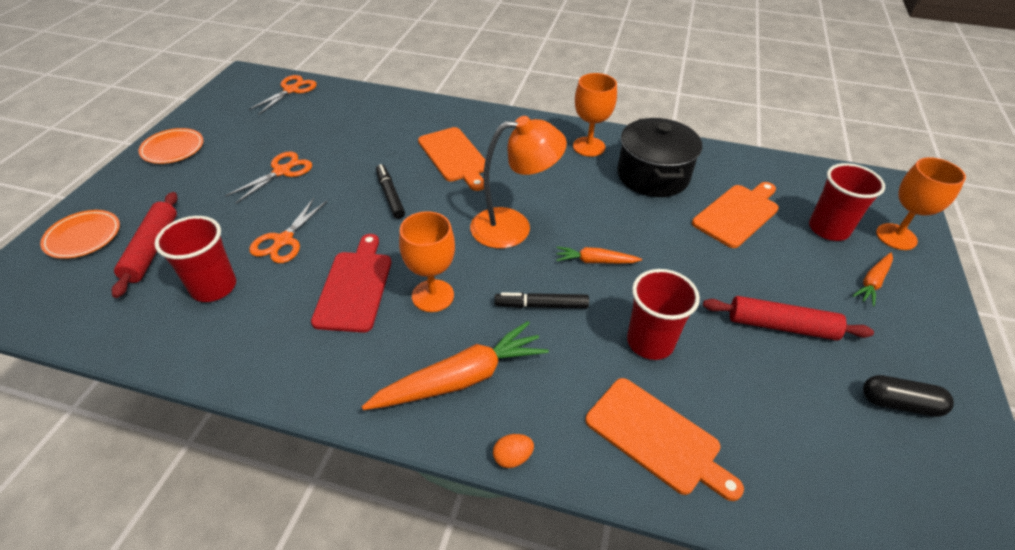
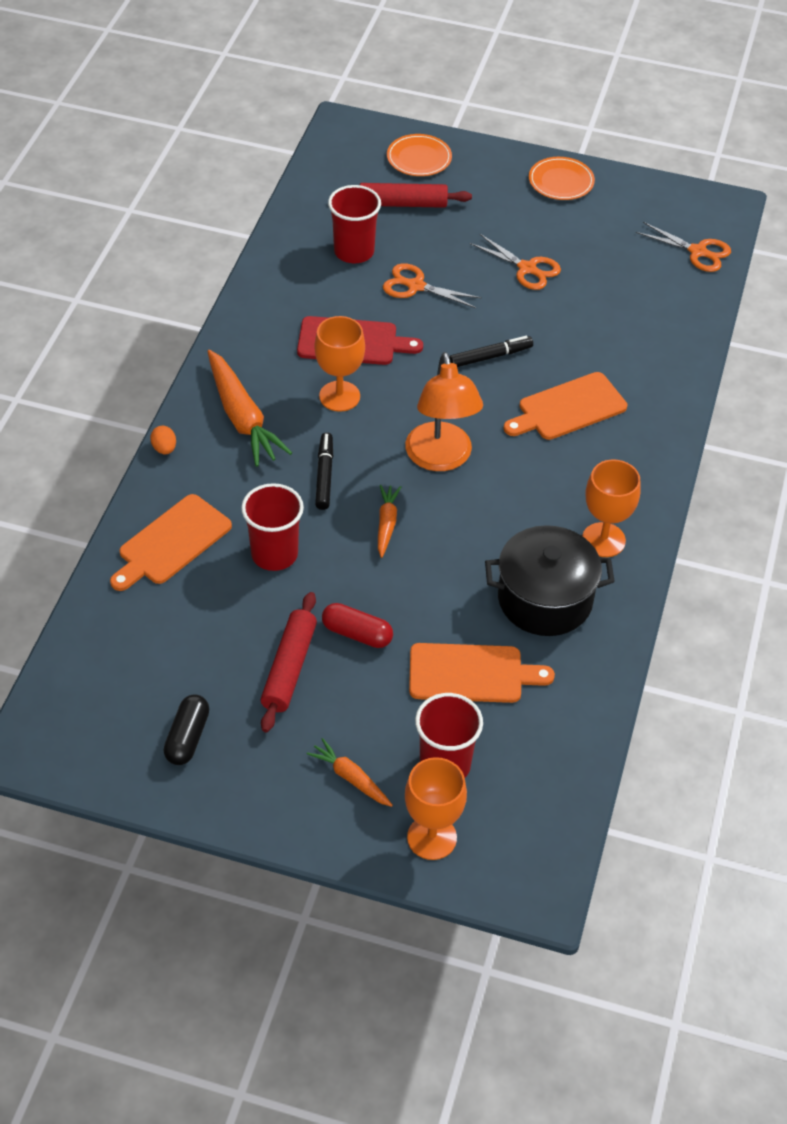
camera: 90 degrees right, 5 degrees up
(724, 280) = (357, 634): none -> red capsule
(737, 214) = (471, 674): orange cutting board -> orange cutting board turned 45 degrees counterclockwise

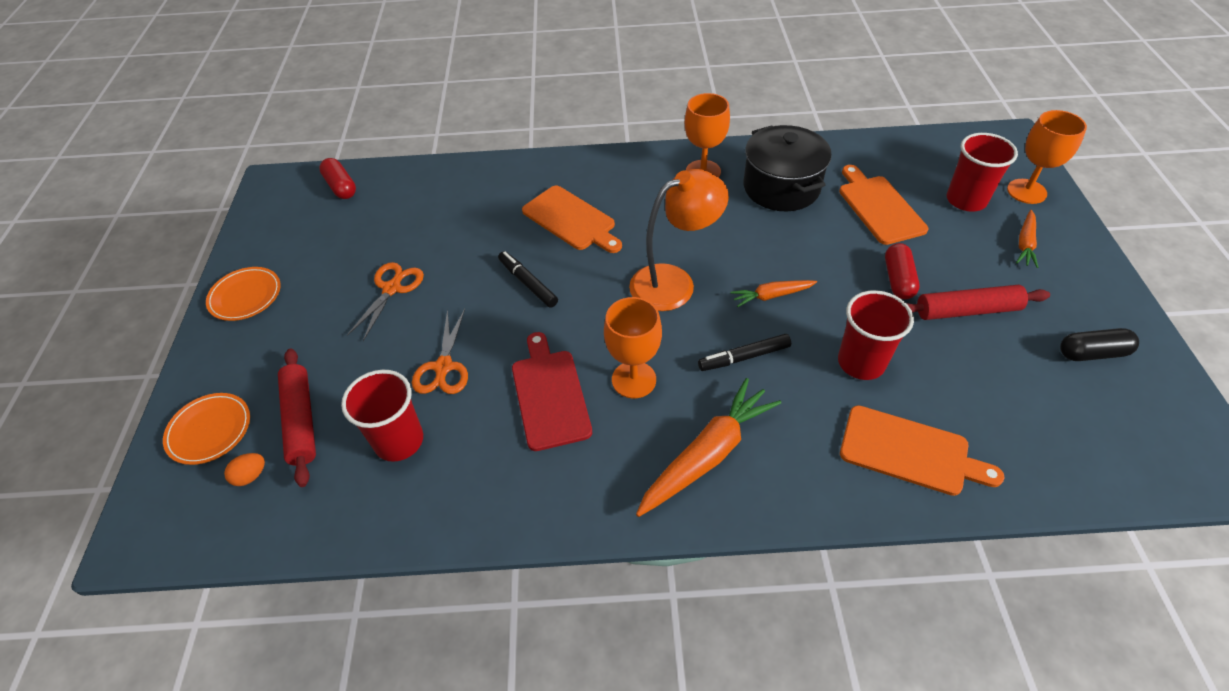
camera: 105 degrees left, 0 degrees up
(164, 448) = (794, 513): orange egg -> orange egg (251, 476)
(697, 252) = (341, 187): orange scissors -> red capsule

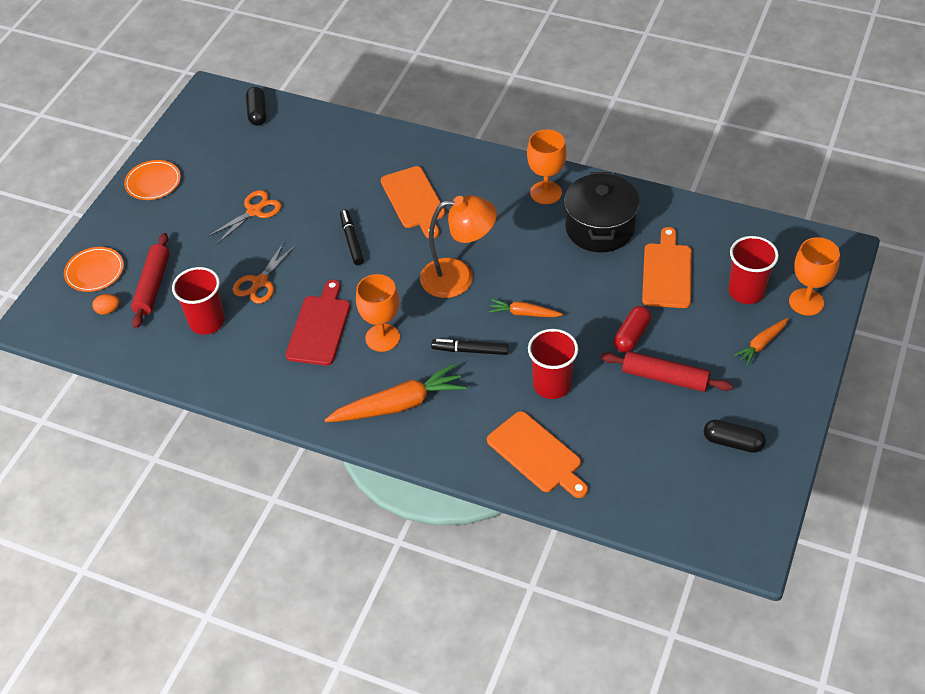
camera: 25 degrees right, 0 degrees up
(341, 187) = (257, 113): red capsule -> black capsule

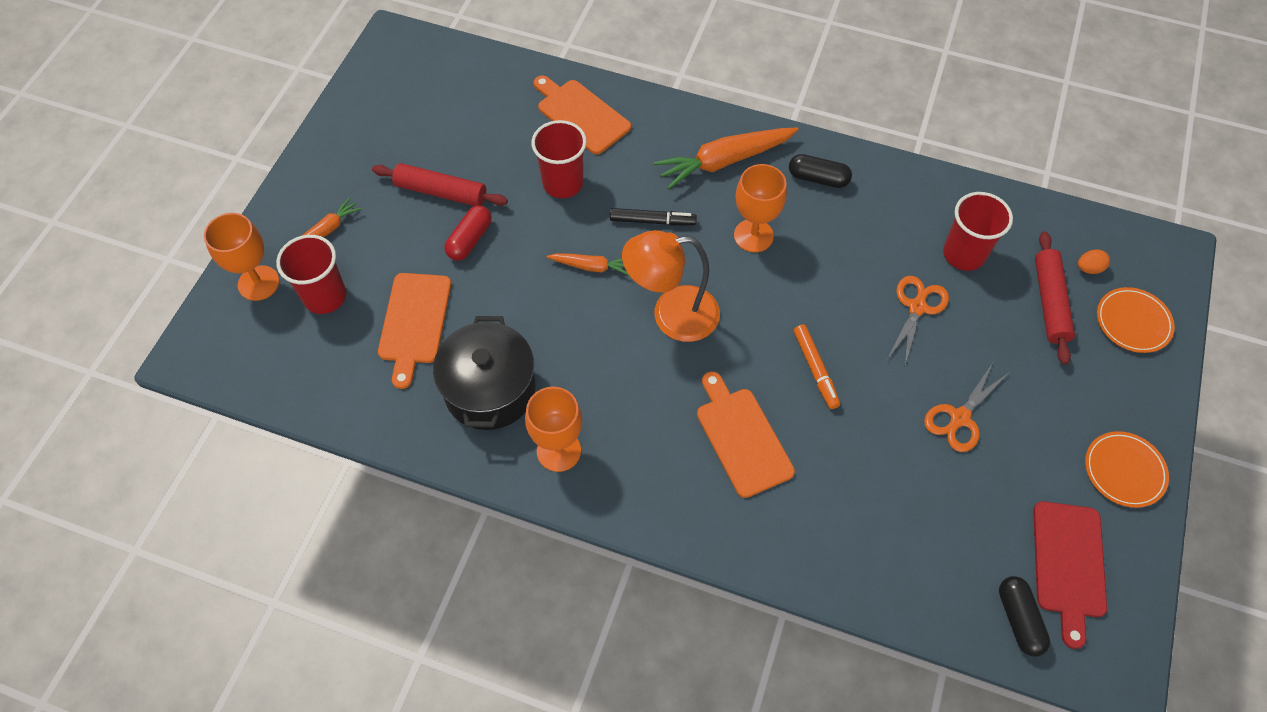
camera: 175 degrees right, 10 degrees up
(319, 327) = (829, 248): red cutting board -> red cutting board (1068, 564)
(352, 241) = (815, 369): black marker -> orange marker
(733, 442) = (385, 127): black capsule -> black capsule (818, 178)

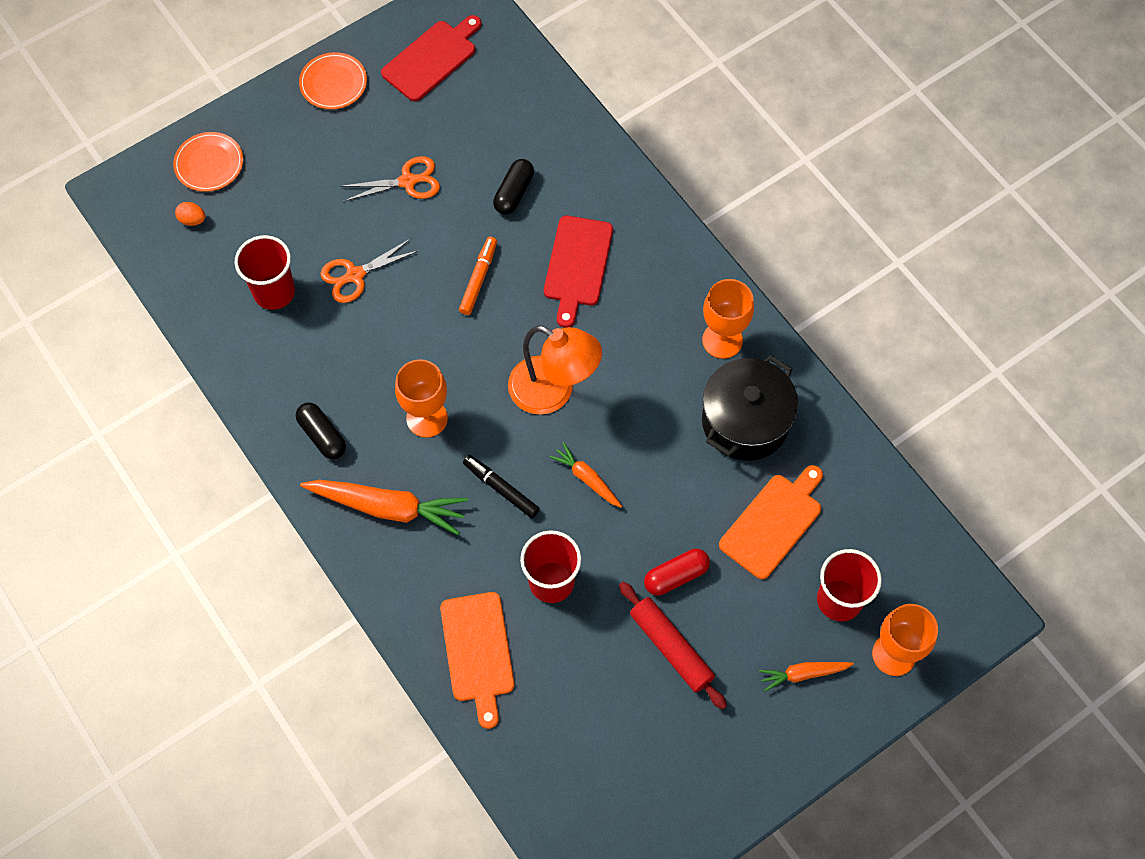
camera: 145 degrees left, 5 degrees up
(742, 437) = (577, 265): orange cutting board -> red cutting board
(1018, 619) = (496, 52): black capsule -> black capsule (514, 193)
(1049, 302) = (252, 215): red rolling pin -> none

